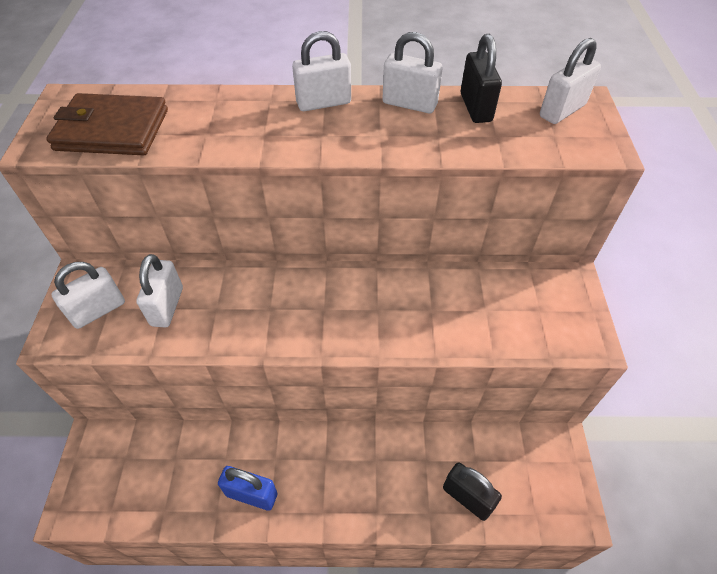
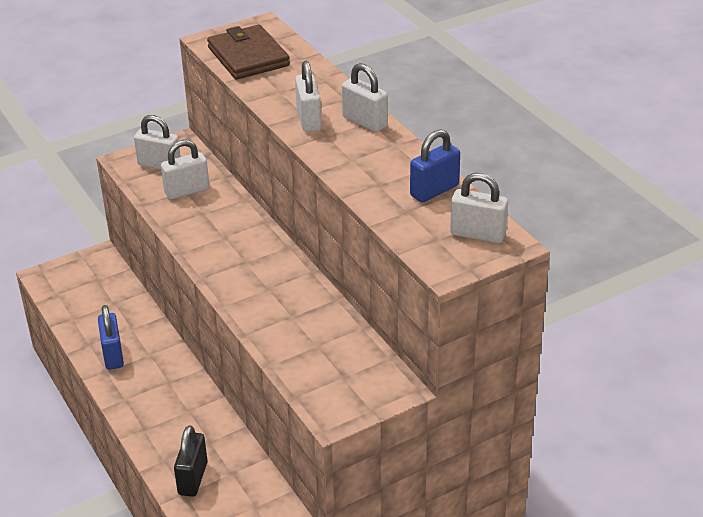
camera: 60 degrees right, 15 degrees down
(409, 104) = (405, 159): white padlock -> white padlock (309, 120)
(476, 107) = (434, 191): black padlock -> blue padlock

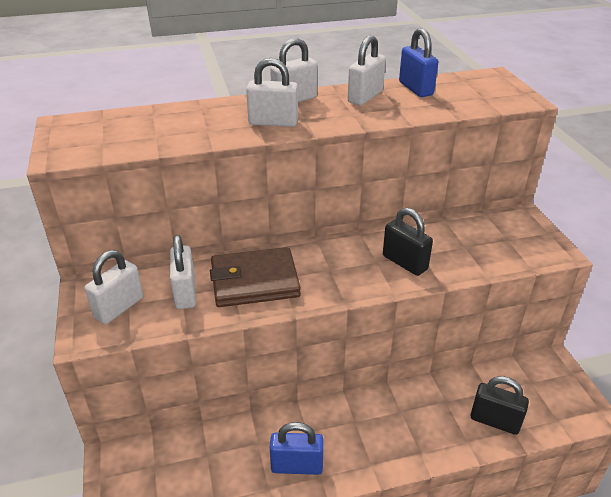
camera: 75 degrees left, 0 degrees up
(248, 57) = (122, 137): brown wallet -> brown wallet (254, 281)
(272, 306) = (404, 262): none -> black padlock
(477, 234) = (480, 83): white padlock -> white padlock (365, 97)

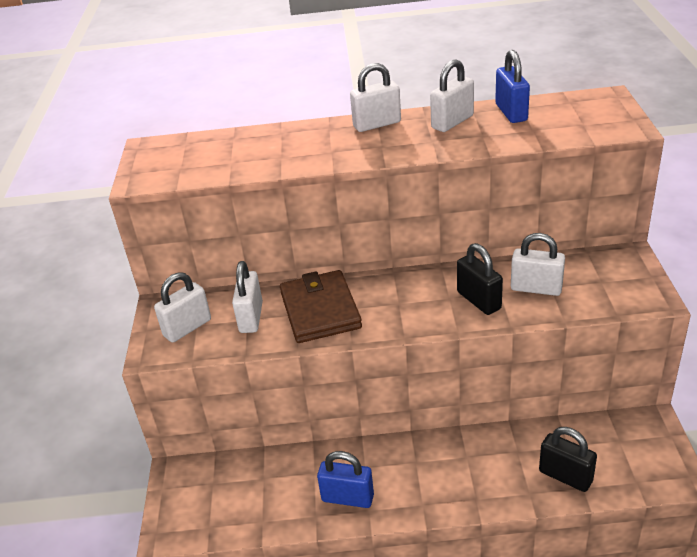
camera: 15 degrees right, 0 degrees up
(254, 281) = (320, 310): brown wallet -> brown wallet turned 75 degrees clockwise
(273, 122) = (347, 150): white padlock -> white padlock (536, 288)

